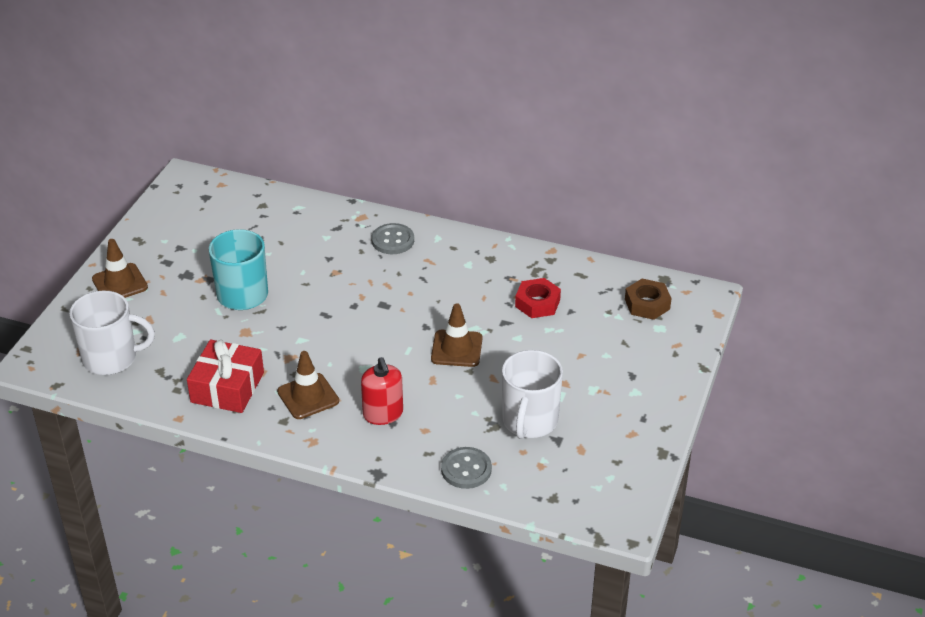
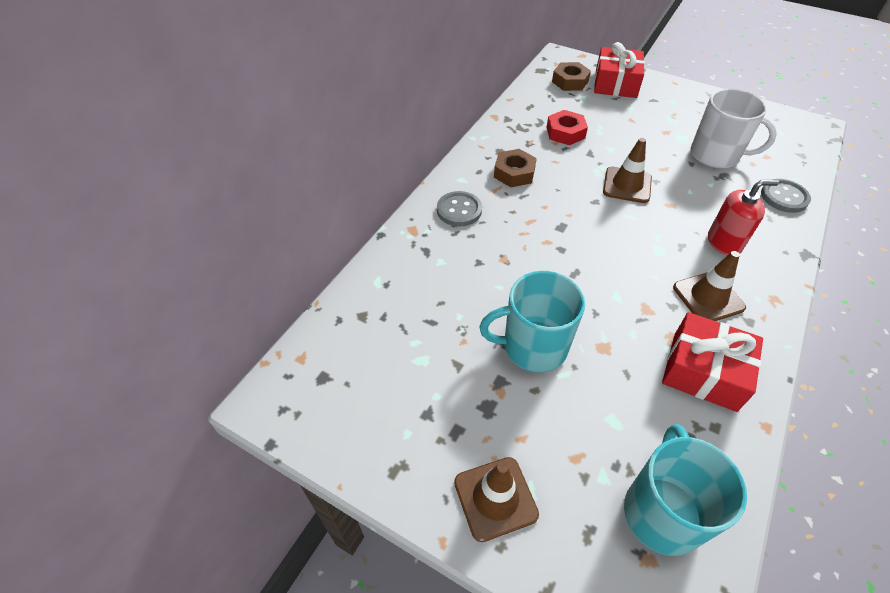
camera: 80 degrees left, 10 degrees up
(111, 358) = (662, 511): white mug -> turquoise mug
(456, 270) = (514, 173): none -> brown nut
(658, 343) = (615, 83): none -> red gift

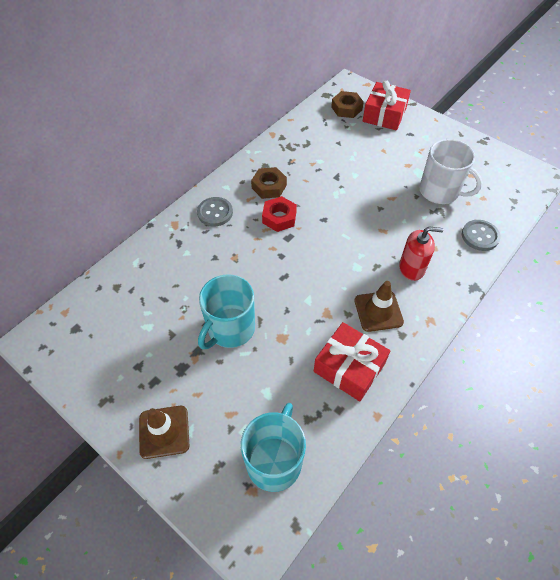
camera: 10 degrees right, 5 degrees up
(533, 347) = (230, 329): turquoise mug -> turquoise mug turned 60 degrees counterclockwise
(565, 132) = (324, 155): red nut -> red nut (279, 217)
(627, 185) = (355, 208): brown traffic cone -> none

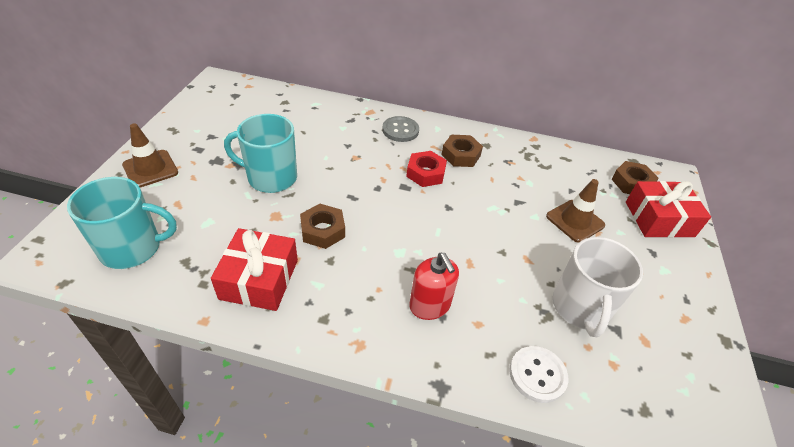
camera: 60 degrees right, 10 degrees down
(314, 309) = (323, 230): none -> brown nut
(378, 311) = (347, 287): brown traffic cone -> brown traffic cone (575, 221)
(480, 236) = (537, 375): grey button -> white button

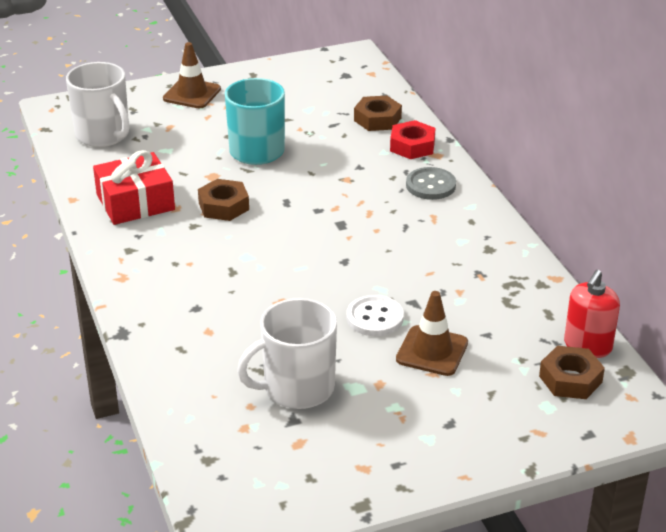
camera: 60 degrees right, 10 degrees down
(133, 248) = (103, 135): turquoise mug -> white mug
(425, 173) = (379, 228): red nut -> red nut (412, 146)
(430, 305) = (200, 297): red soap dispenser -> red soap dispenser (587, 346)
(461, 155) = (443, 238): brown nut -> brown nut (377, 119)
(537, 375) = (185, 382): white button -> white button (375, 318)
(659, 219) = (522, 417): red gift -> none

